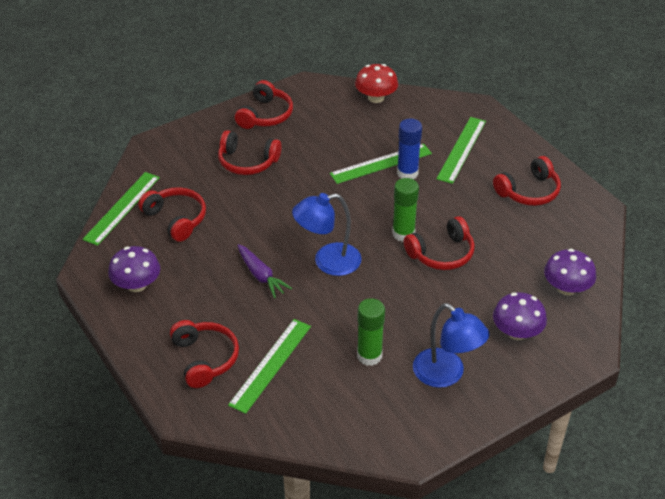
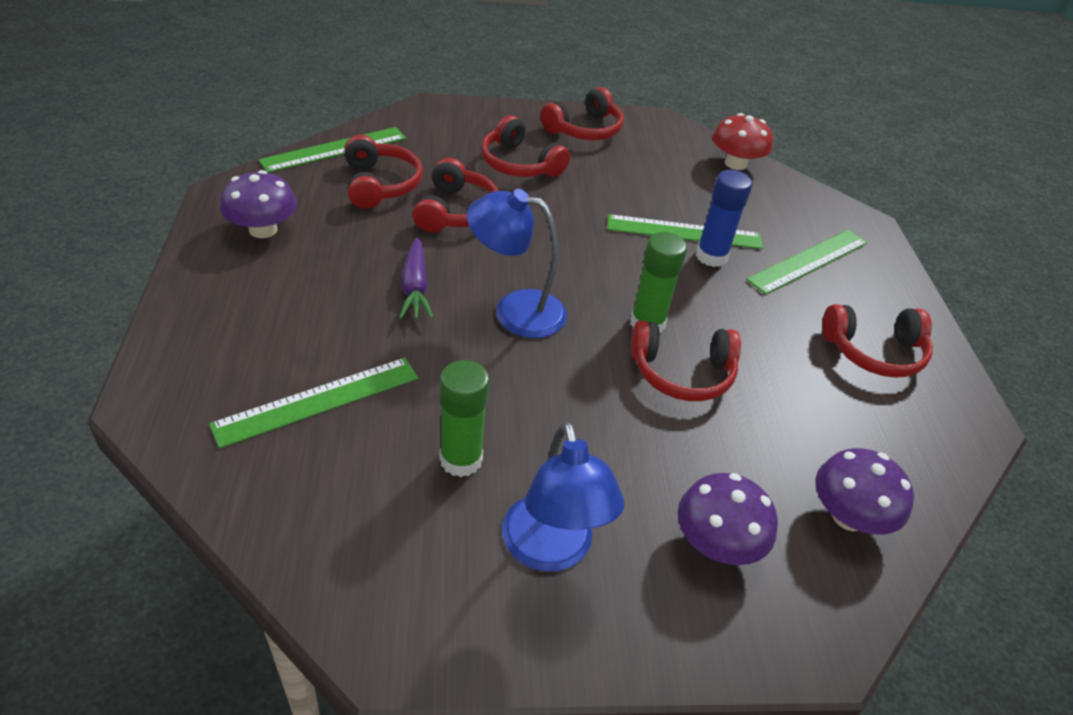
camera: 25 degrees right, 0 degrees up
(205, 359) = (246, 350): red headphones -> red headphones (456, 211)

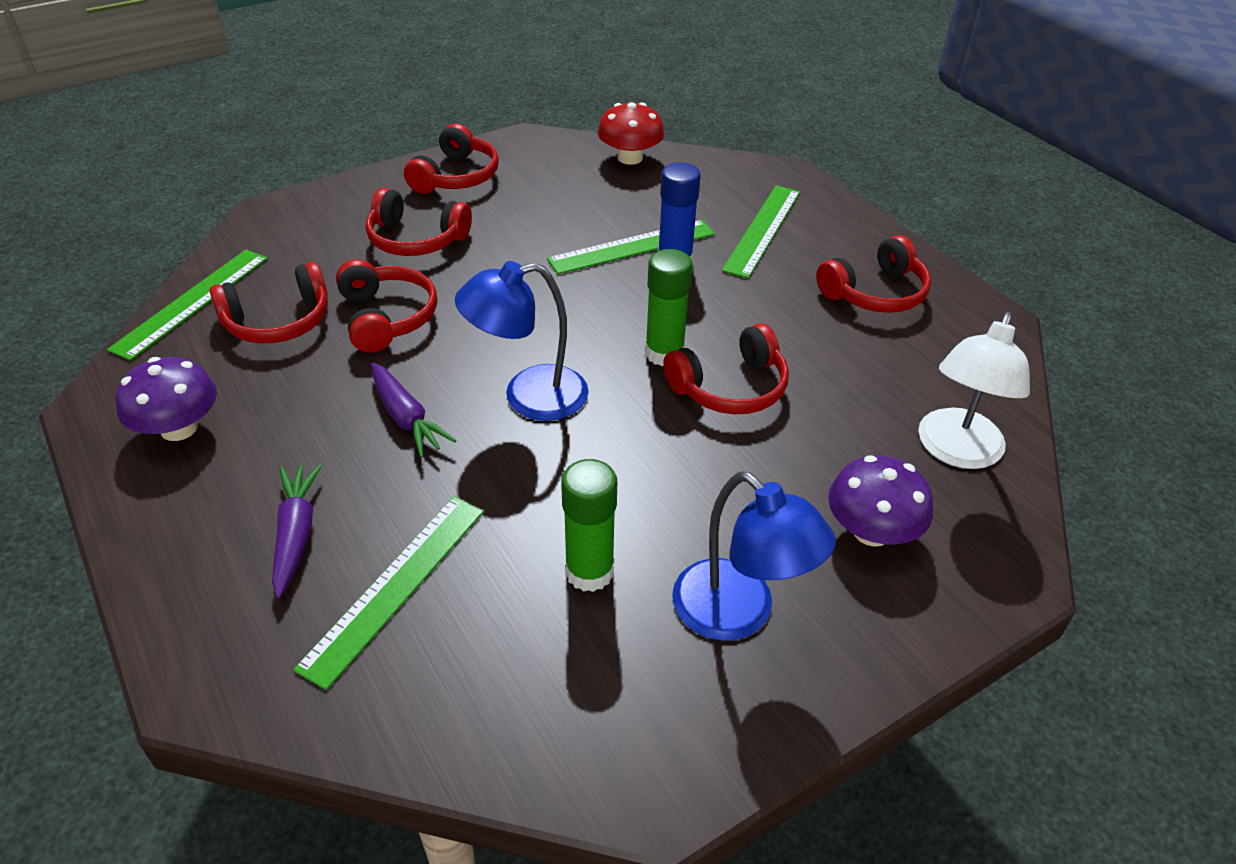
camera: 25 degrees left, 0 degrees up
(281, 334) = (296, 534): none -> purple carrot
(380, 184) = (278, 321): red headphones -> red headphones turned 105 degrees clockwise
(848, 516) = (956, 451): purple mushroom -> white lamp

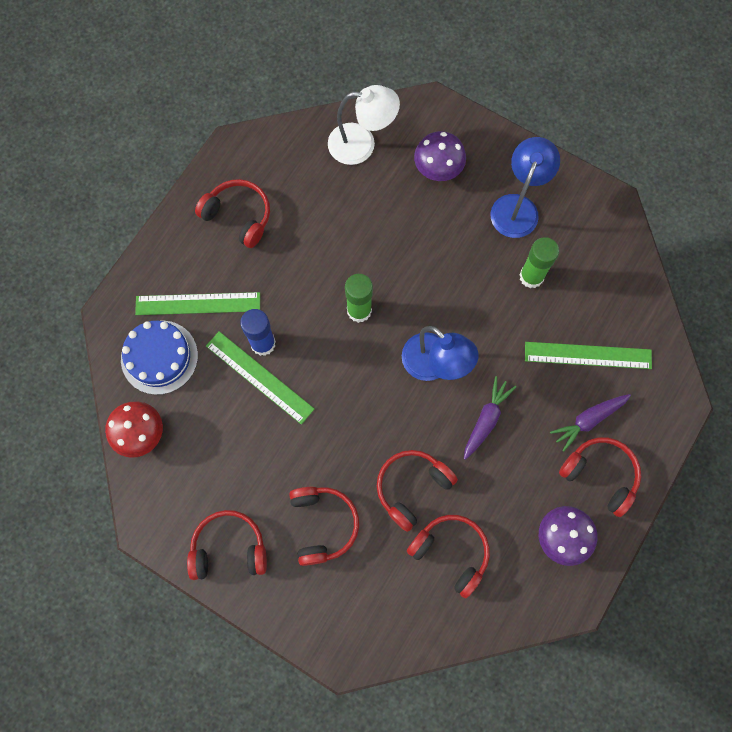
camera: 115 degrees left, 30 degrees up
(191, 302) = (464, 625): green ruler -> none
(710, 189) = (159, 357): none -> blue cake
(730, 387) = (370, 264): red headphones -> red headphones (600, 475)

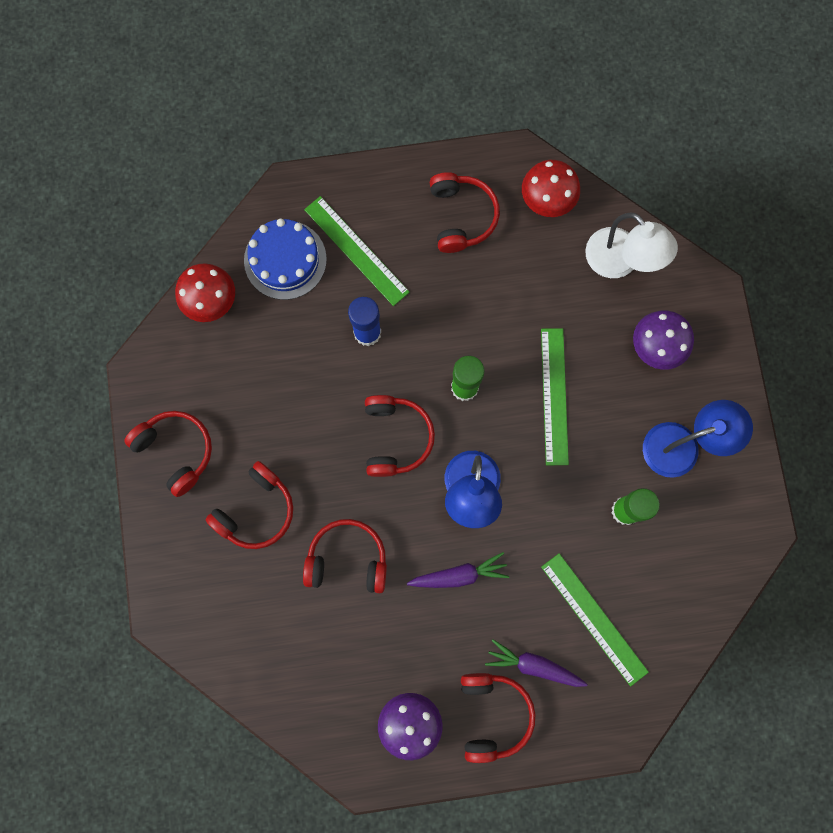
camera: 50 degrees right, 5 degrees up
(259, 377) = (336, 354): green ruler -> green ruler (554, 396)
(277, 153) = (547, 199): none -> red mushroom
(451, 552) = (319, 637): red headphones -> red headphones (396, 437)

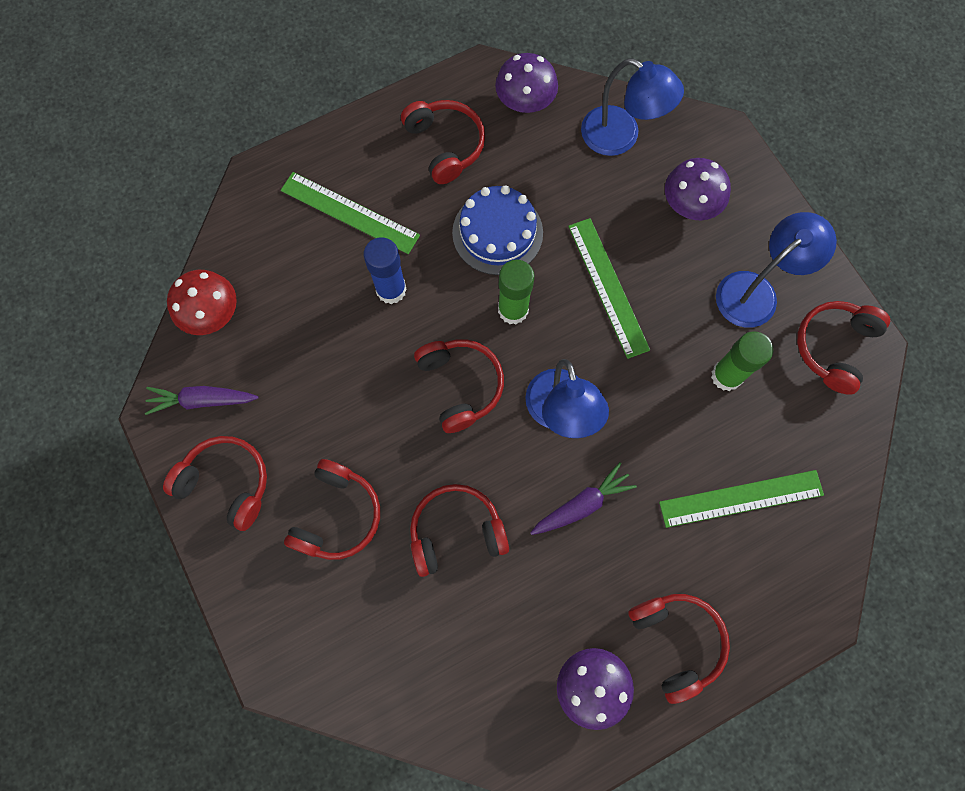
camera: 20 degrees left, 5 degrees down
(285, 260) = (278, 246): blue cake -> blue cake (497, 233)
(534, 665) = (699, 572): purple carrot -> purple carrot (202, 400)
(547, 199) = (525, 101): red mushroom -> purple mushroom
(594, 618) = (741, 498): green ruler -> green ruler turned 45 degrees counterclockwise
(620, 262) = (621, 137): white lamp -> blue lamp
(729, 519) = (834, 347): none -> red headphones

